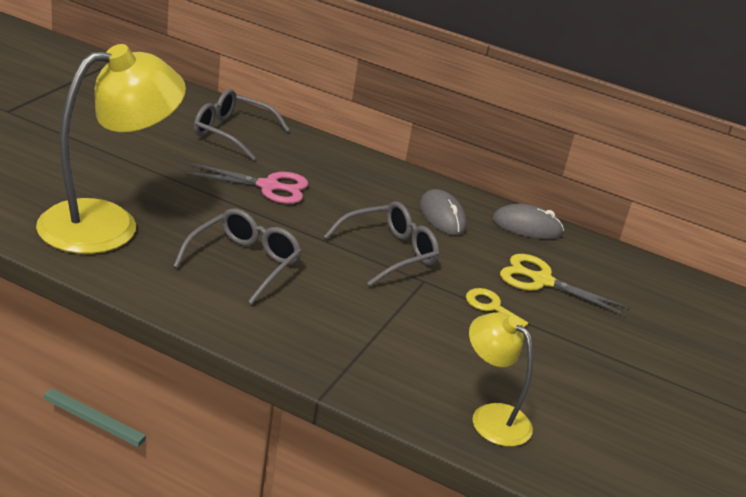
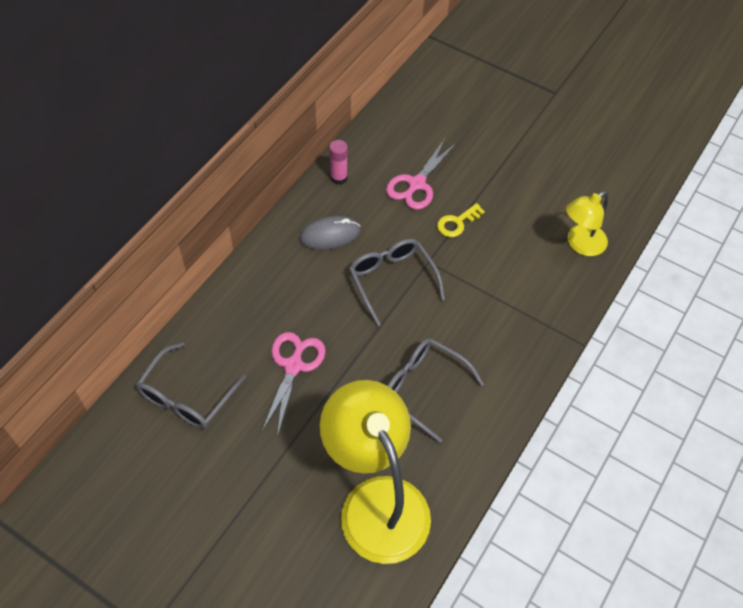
camera: 80 degrees left, 25 degrees up
(527, 226) = (339, 178): grey mouse -> pink glue stick
(542, 281) = (417, 184): yellow scissors -> pink scissors

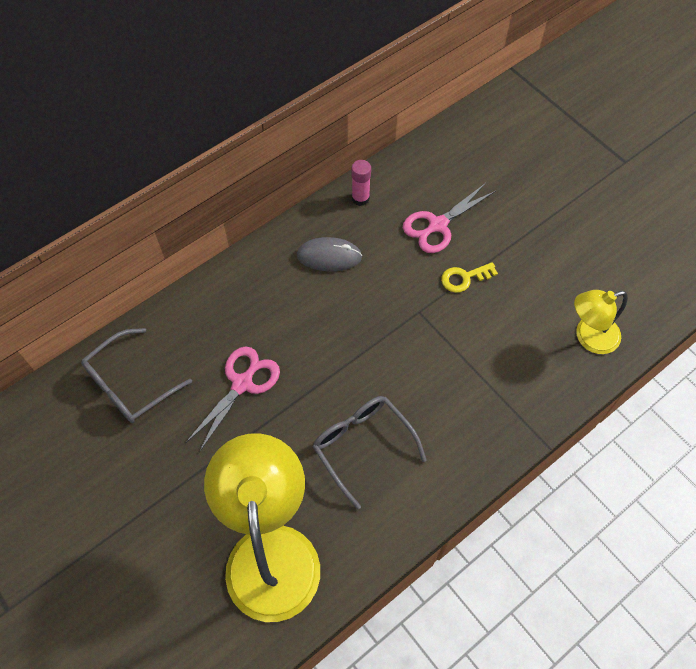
camera: 20 degrees right, 5 degrees up
(392, 280) = (374, 321): grey glasses -> none

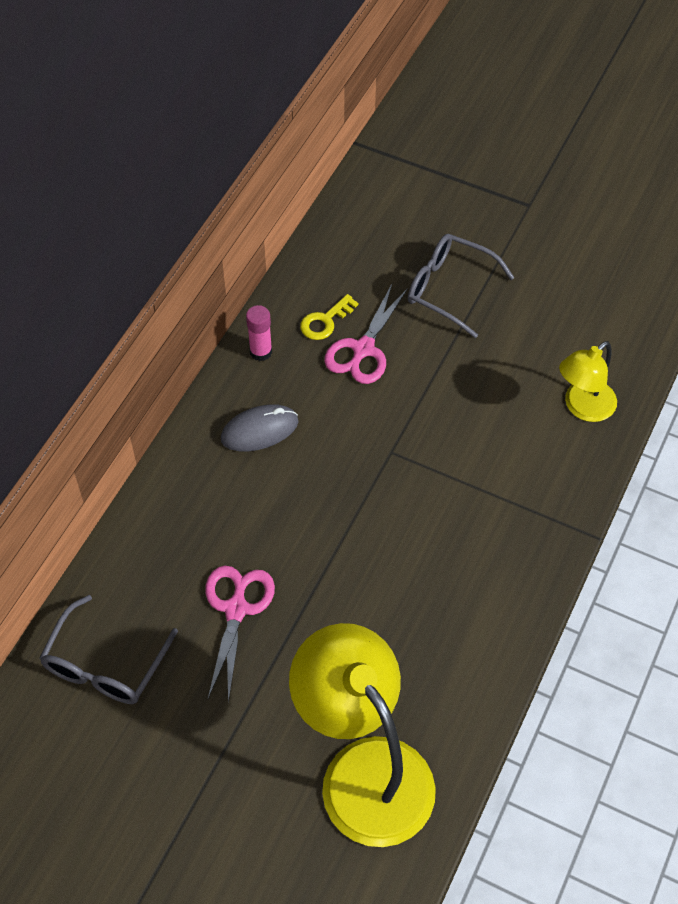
camera: 25 degrees left, 5 degrees down
(362, 446) = (404, 619): grey glasses -> grey glasses (449, 289)
(464, 278) = (422, 396): yellow key -> yellow key (325, 321)

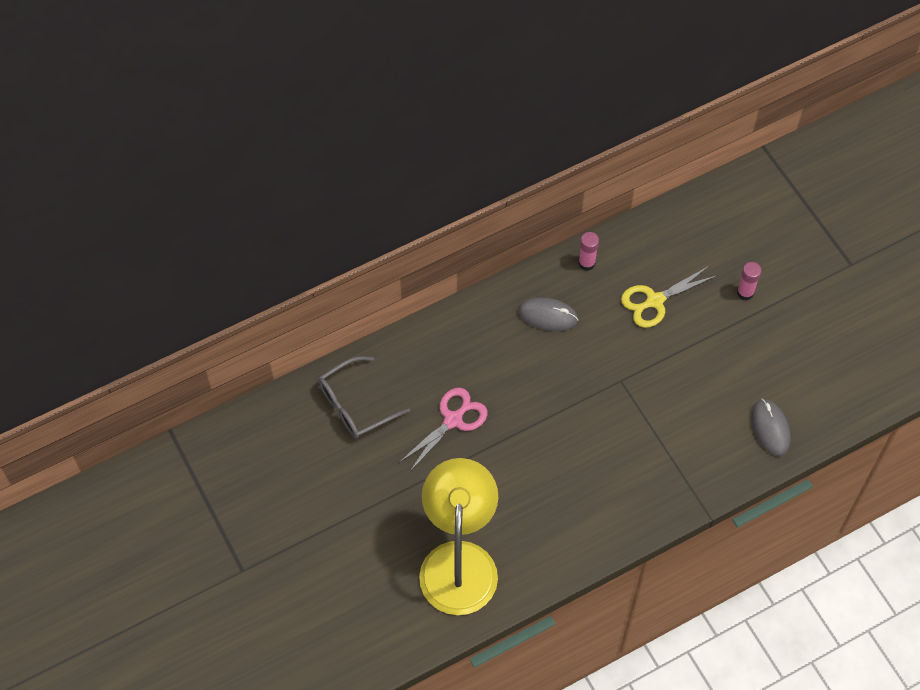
camera: 35 degrees right, 5 degrees up
(325, 321) = (644, 266): yellow key -> none
(363, 349) = (655, 301): pink scissors -> yellow scissors
(449, 289) = (745, 292): grey glasses -> pink glue stick
(583, 408) = (770, 428): yellow lamp -> grey mouse

